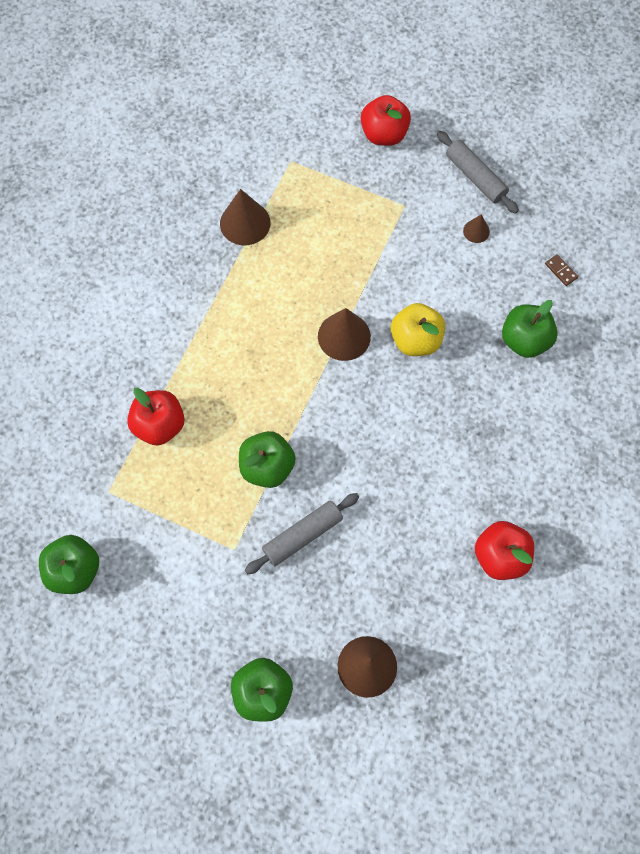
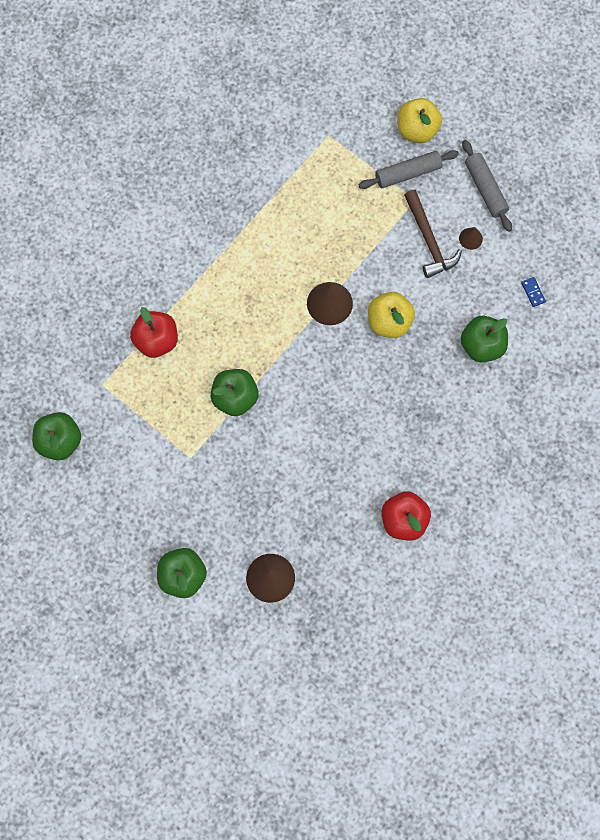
camera: 15 degrees right, 5 degrees up
(245, 223) = (273, 182): brown cone -> none
(303, 535) = (248, 461): grey rolling pin -> grey rolling pin (408, 173)
(384, 134) = (417, 130): red apple -> yellow apple
(432, 244) = (429, 240): none -> brown hammer
(561, 271) = (533, 292): brown domino -> blue domino

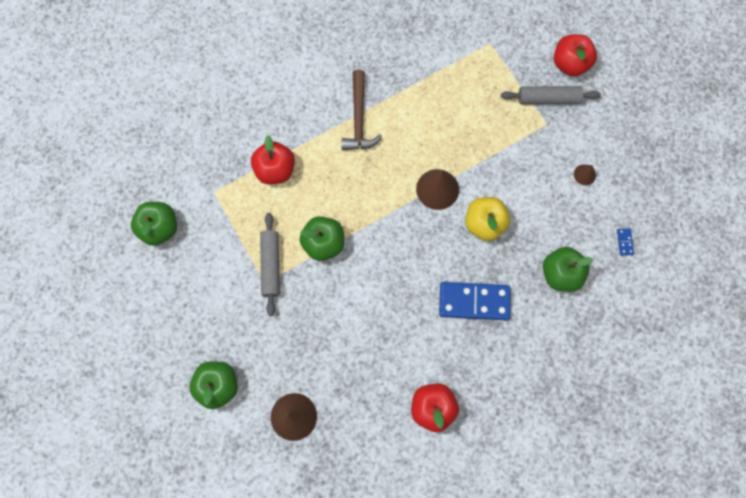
camera: 20 degrees right, 0 degrees up
(406, 403) = (474, 302): none -> blue domino
(417, 130) = (570, 64): yellow apple -> red apple
(429, 240) = (546, 164): brown hammer -> brown hammer (358, 119)
(485, 189) = (613, 135): grey rolling pin -> grey rolling pin (271, 265)

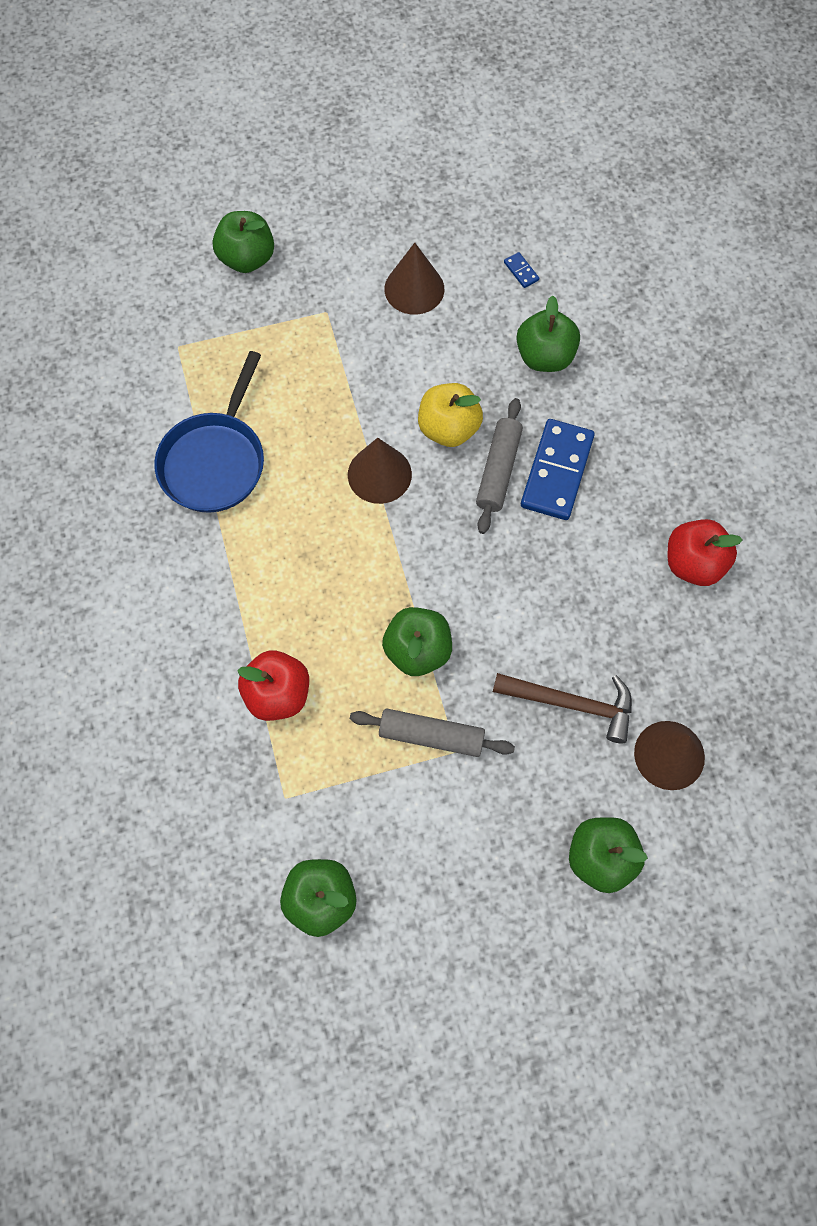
camera: 75 degrees left, 5 degrees down
(358, 119) = (234, 552): brown hammer -> brown hammer (571, 704)
(417, 89) = (215, 461): none -> blue pan
(548, 99) = (290, 299): grey rolling pin -> grey rolling pin (498, 470)
(570, 64) = (247, 258): red apple -> green apple
(584, 174) = (414, 289): brown cone -> brown cone, size x1.92
(624, 242) = (521, 271): blue domino -> blue domino turned 45 degrees clockwise

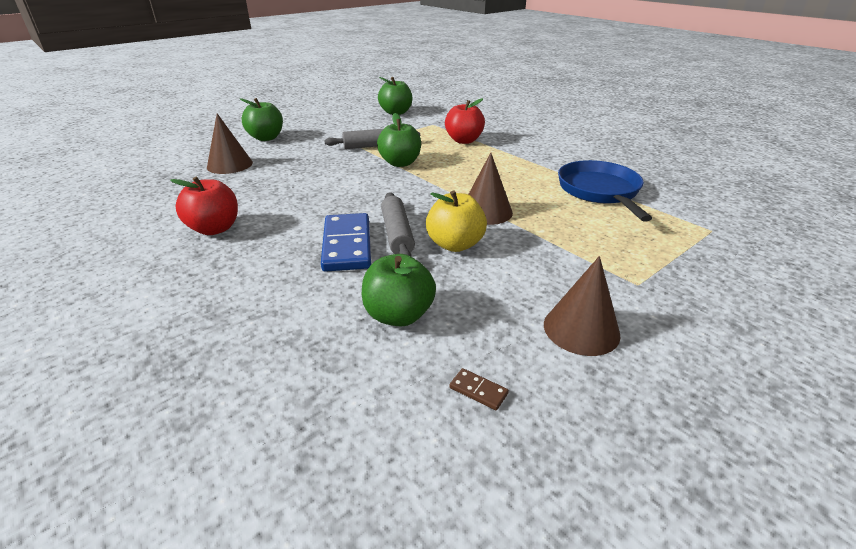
camera: 155 degrees right, 35 degrees down
(247, 258) = (762, 299): green apple -> none
(521, 271) = (478, 390): blue domino -> brown domino
(571, 704) = (296, 166): brown hammer -> none

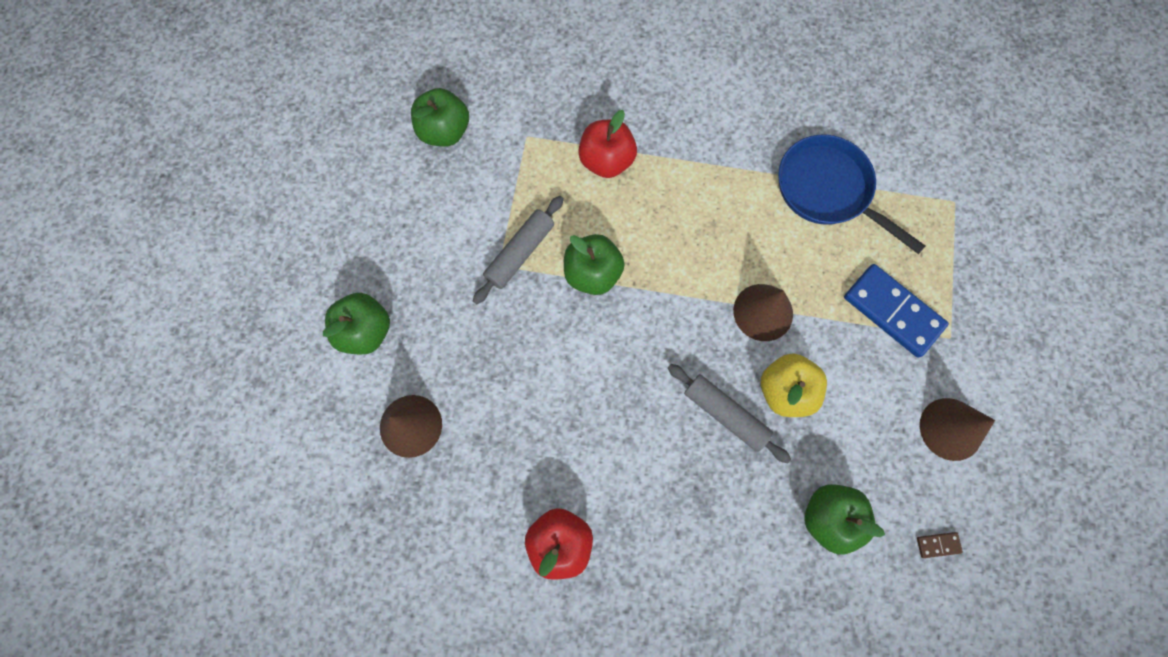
camera: 40 degrees left, 40 degrees up
(347, 245) = (702, 466): blue domino -> blue domino (892, 312)

